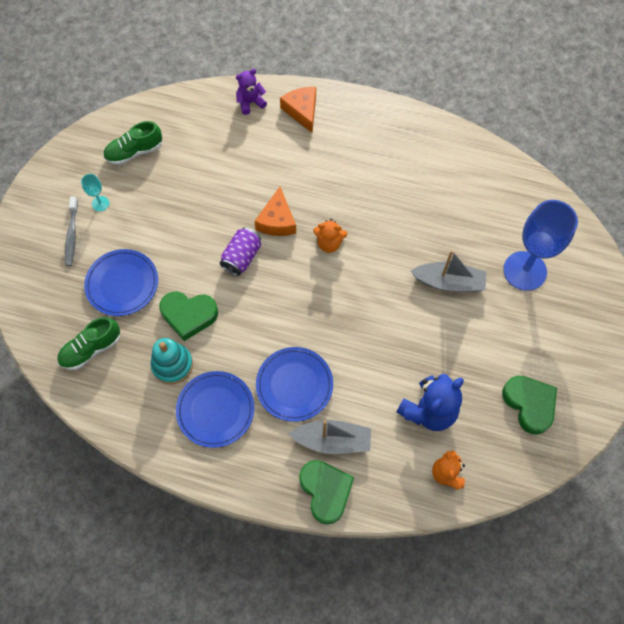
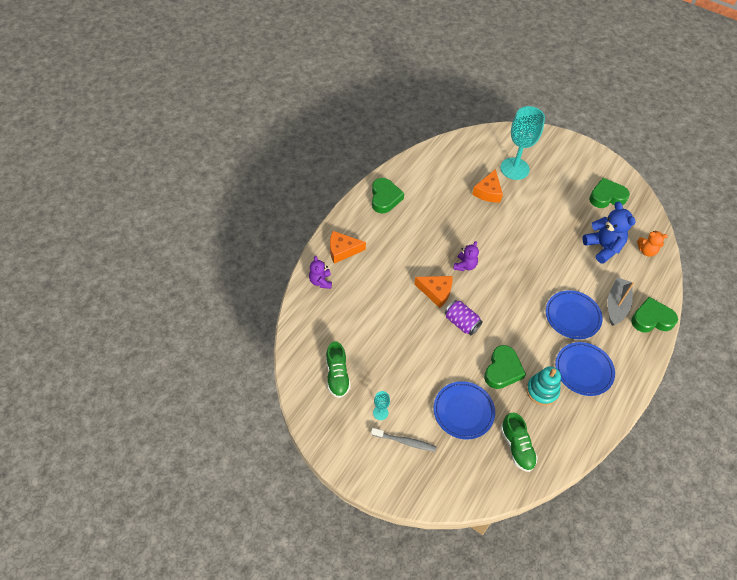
camera: 75 degrees left, 10 degrees down
(329, 243) = (465, 265): orange teddy bear -> purple teddy bear
(400, 132) = (385, 198): none -> green heart
(449, 282) = (513, 209): grey boat -> none
(465, 246) = (488, 192): none -> orange cheese
(524, 271) = (514, 168): blue goblet -> turquoise goblet

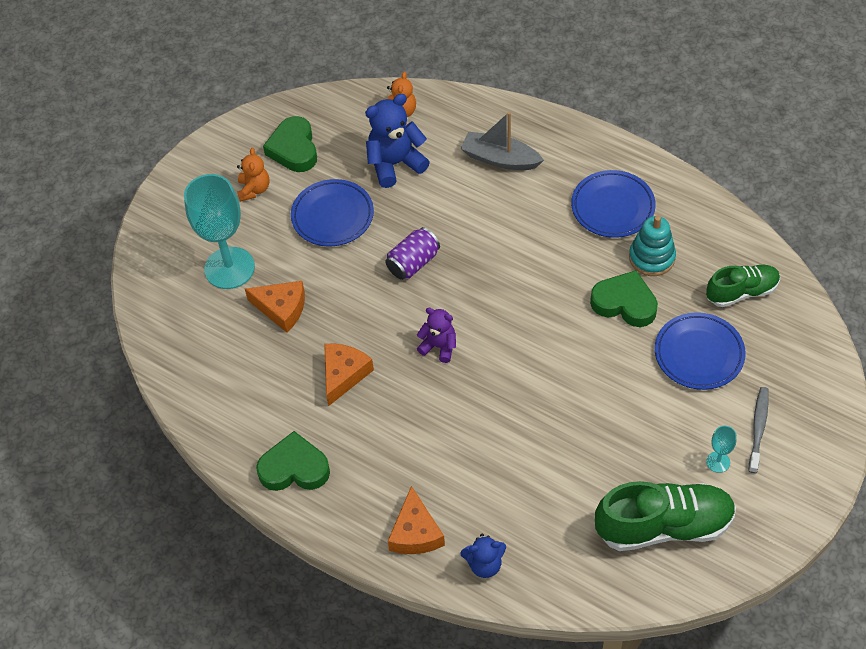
camera: 85 degrees left, 0 degrees up
(320, 281) = (484, 564): purple teddy bear -> blue teddy bear
(337, 375) = (663, 526): green shoe -> green shoe, size x1.63
(436, 292) = (494, 387): orange cheese -> orange cheese (344, 374)
(461, 323) = (548, 353): purple can -> purple can (413, 263)
(572, 178) = (254, 189): none -> orange teddy bear
(572, 316) = (524, 212): blue plate -> blue plate (332, 216)
(651, 319) = (520, 122): green heart -> none

